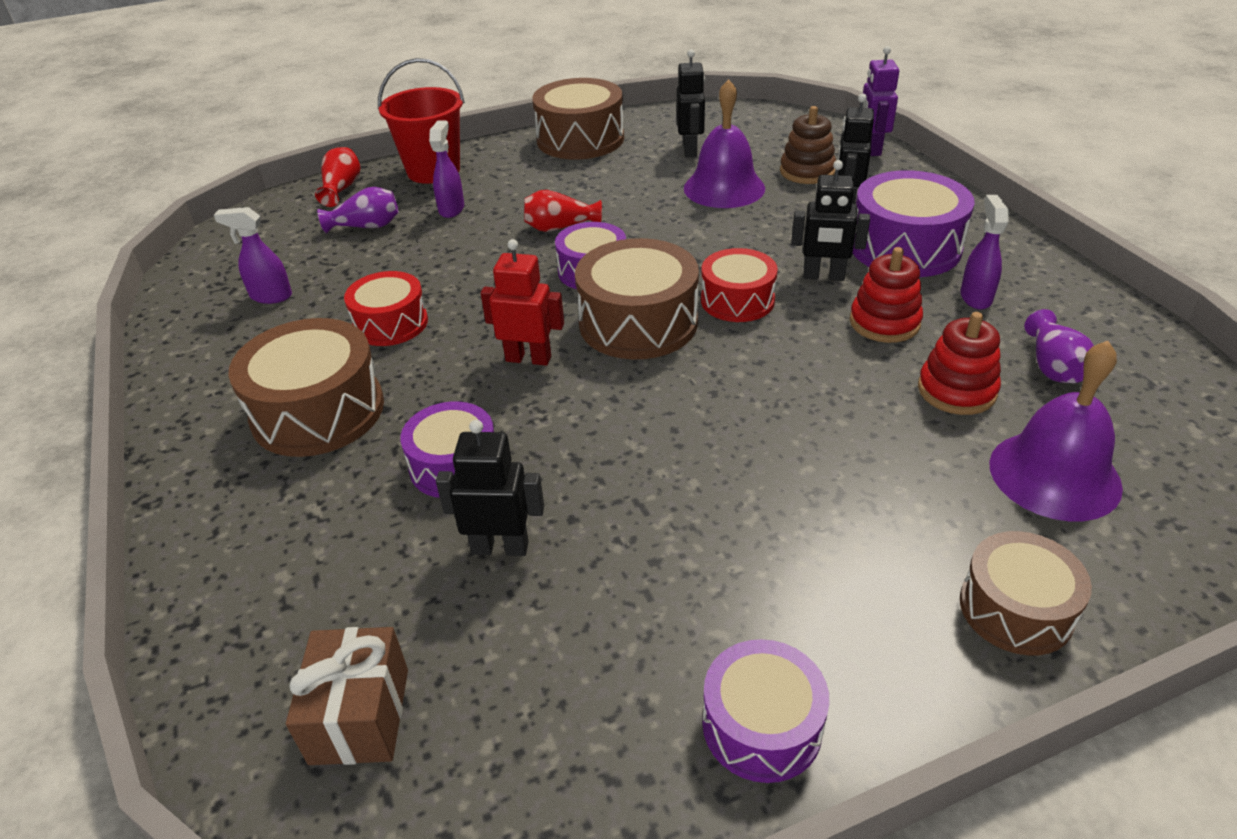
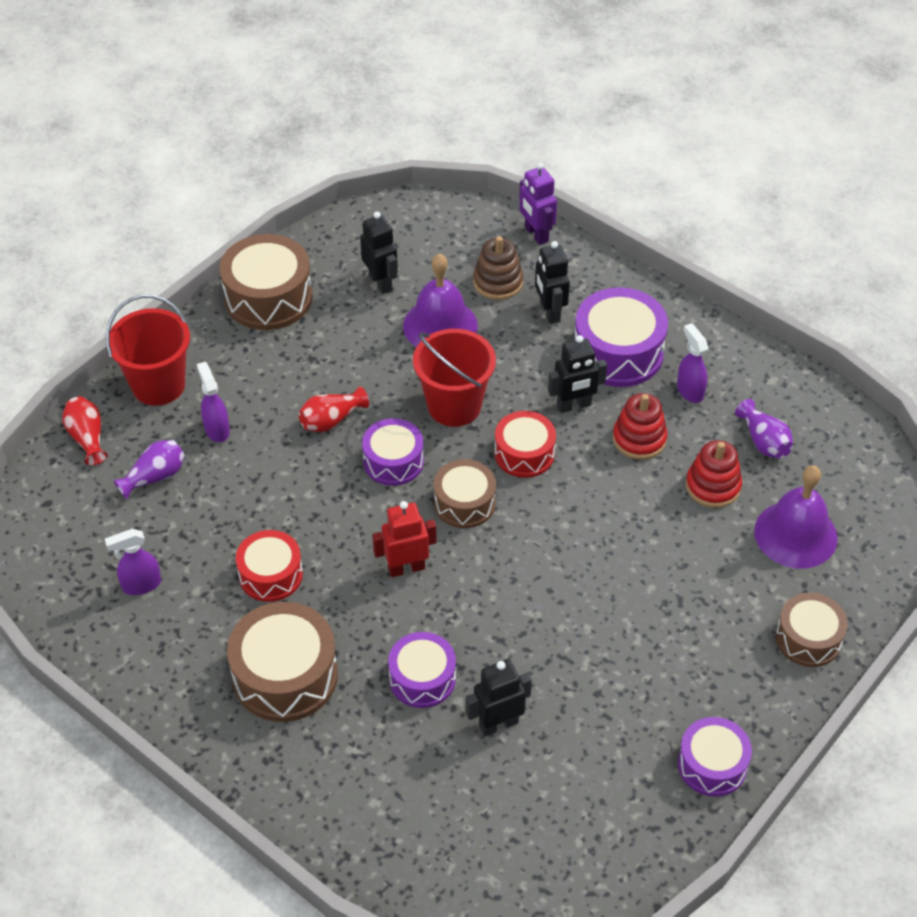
camera: 30 degrees left, 10 degrees up
(360, 715) = (497, 859): brown gift -> none
(638, 323) = (464, 503): brown drum -> brown drum, size x0.63
(691, 246) = (454, 406): none -> red bucket

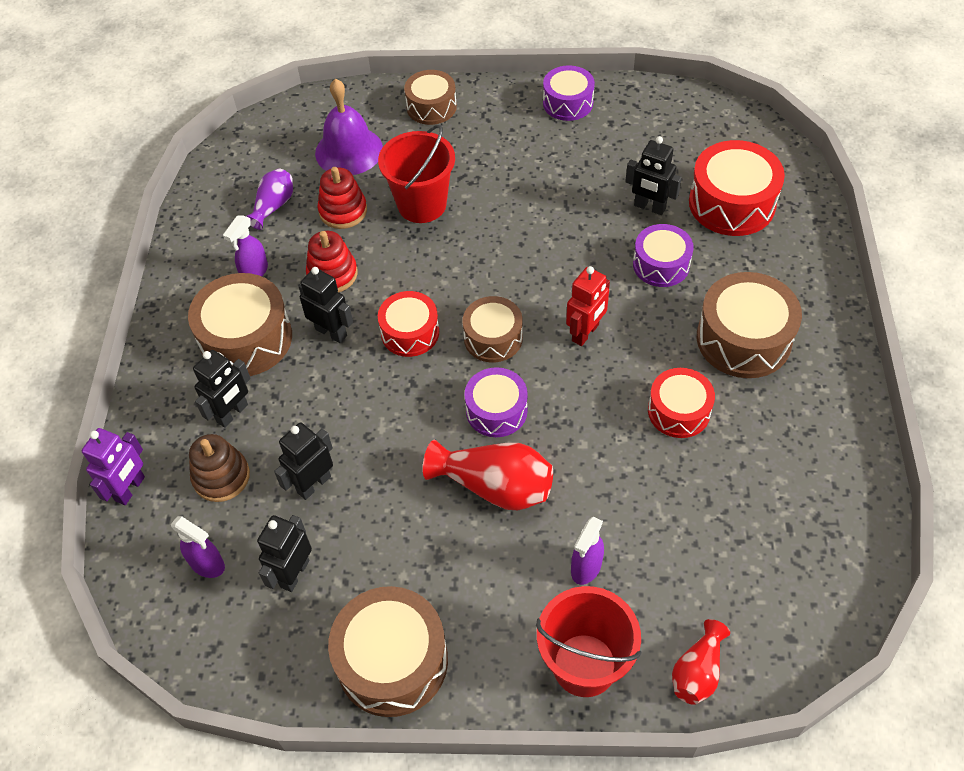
camera: 125 degrees left, 5 degrees up
(141, 585) = (780, 490): purple spray bottle -> purple spray bottle (208, 564)
(155, 477) = (679, 573): purple vase -> none
(331, 420) = (495, 486): red vase -> red vase, size x1.63
(406, 568) = (585, 333): red robot -> red robot turned 90 degrees counterclockwise
(437, 800) = (732, 203): none -> red drum
(440, 325) = (313, 484): purple bell -> black robot
(454, 406) = (400, 410): red bucket -> red bucket (422, 204)
(618, 352) = (246, 339): purple drum -> brown drum

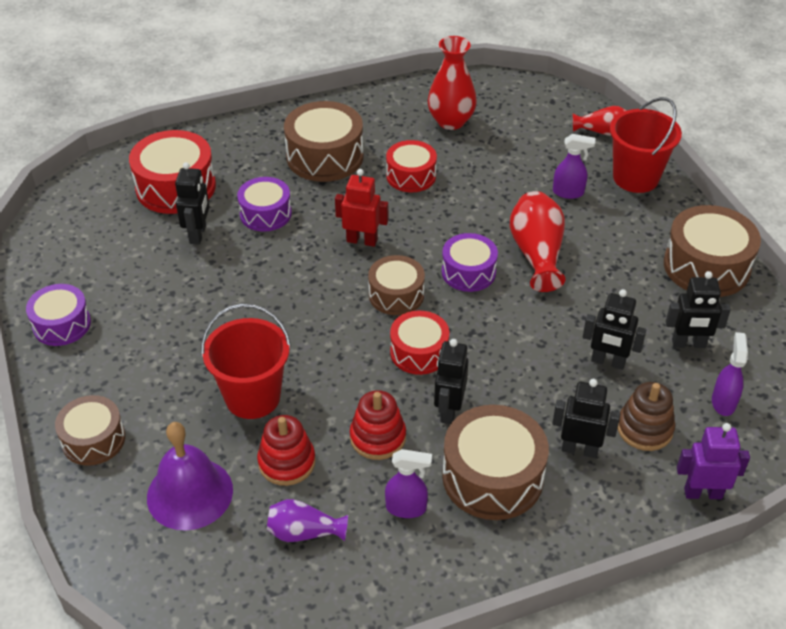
camera: 115 degrees left, 10 degrees down
(777, 491) = (451, 121): none -> red vase

